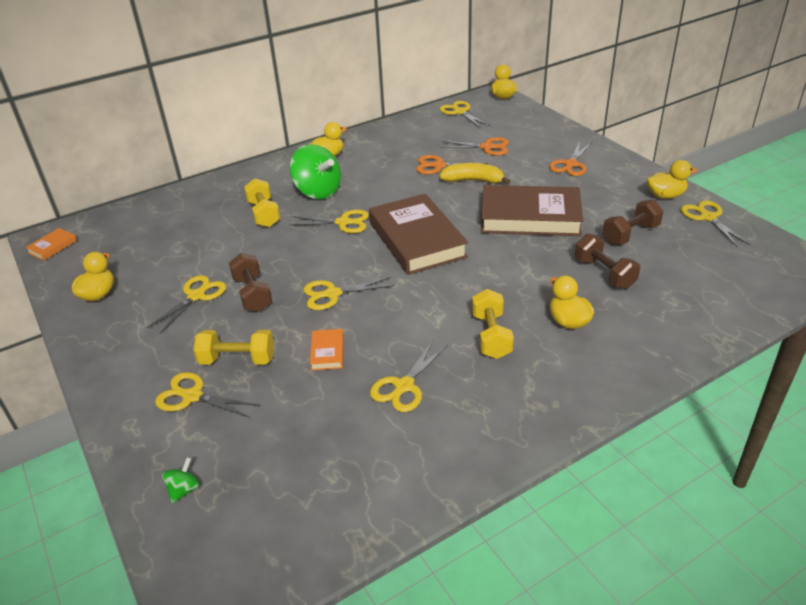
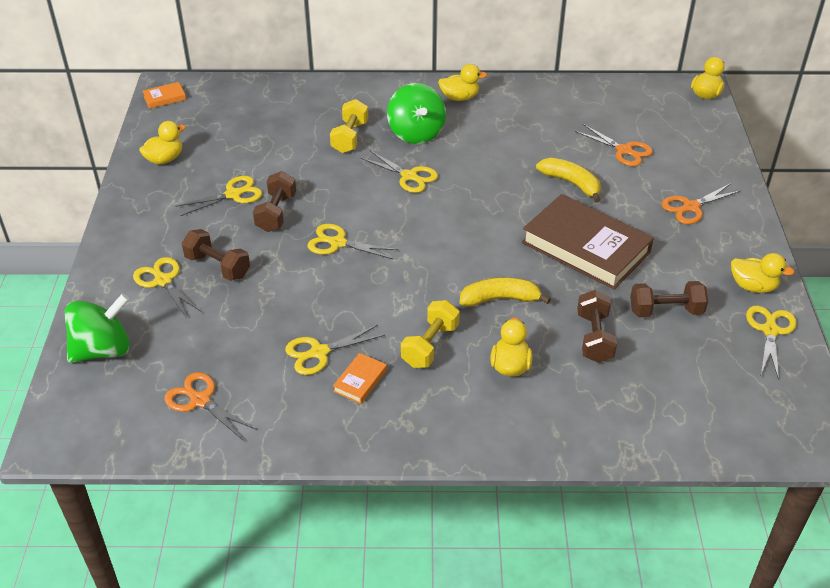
camera: 30 degrees right, 5 degrees up
(184, 490) = (103, 350): green spinning top -> green spinning top, size x2.29
(237, 360) = (218, 266): yellow dumbbell -> brown dumbbell
(327, 352) = (288, 293): orange book -> orange book (360, 381)
(417, 240) = (457, 223): brown book -> none
(439, 166) = (554, 152): orange scissors -> orange scissors (200, 400)
(460, 112) = (639, 96): yellow scissors -> none
(507, 278) = (500, 299): none -> yellow banana

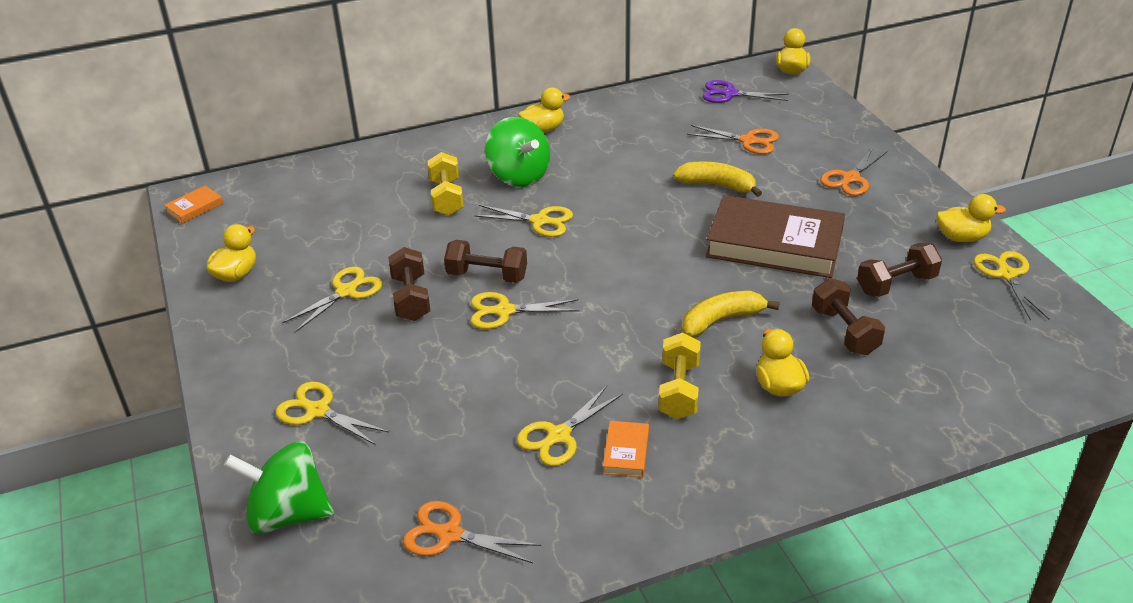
camera: 20 degrees left, 5 degrees down
(103, 350) = (288, 514): green spinning top -> green spinning top turned 120 degrees counterclockwise
(218, 266) = (376, 375): brown dumbbell -> brown dumbbell (487, 276)
(636, 103) = (729, 94): none -> purple scissors

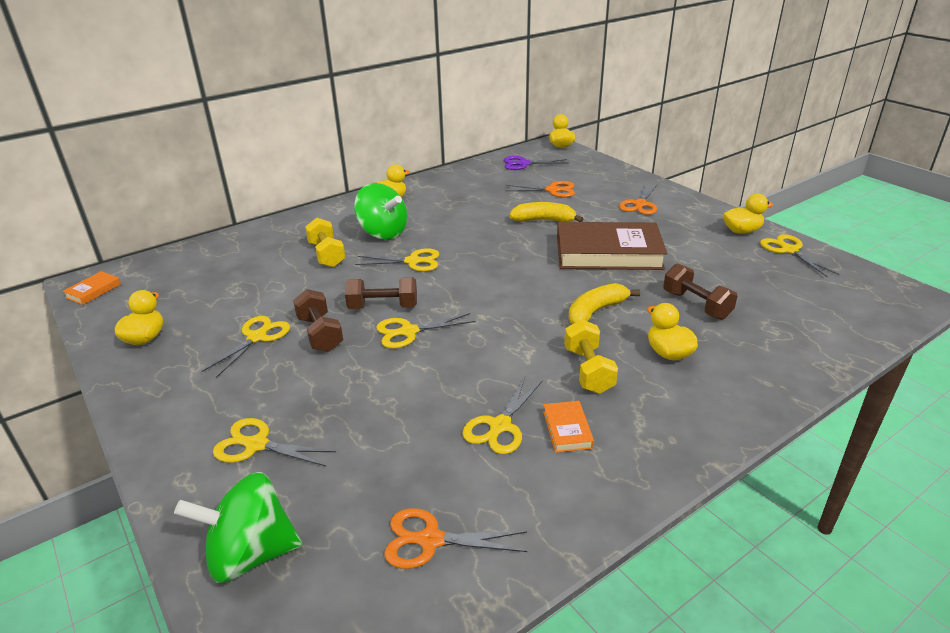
camera: 15 degrees left, 5 degrees down
(896, 284) = (714, 267): brown dumbbell -> none

